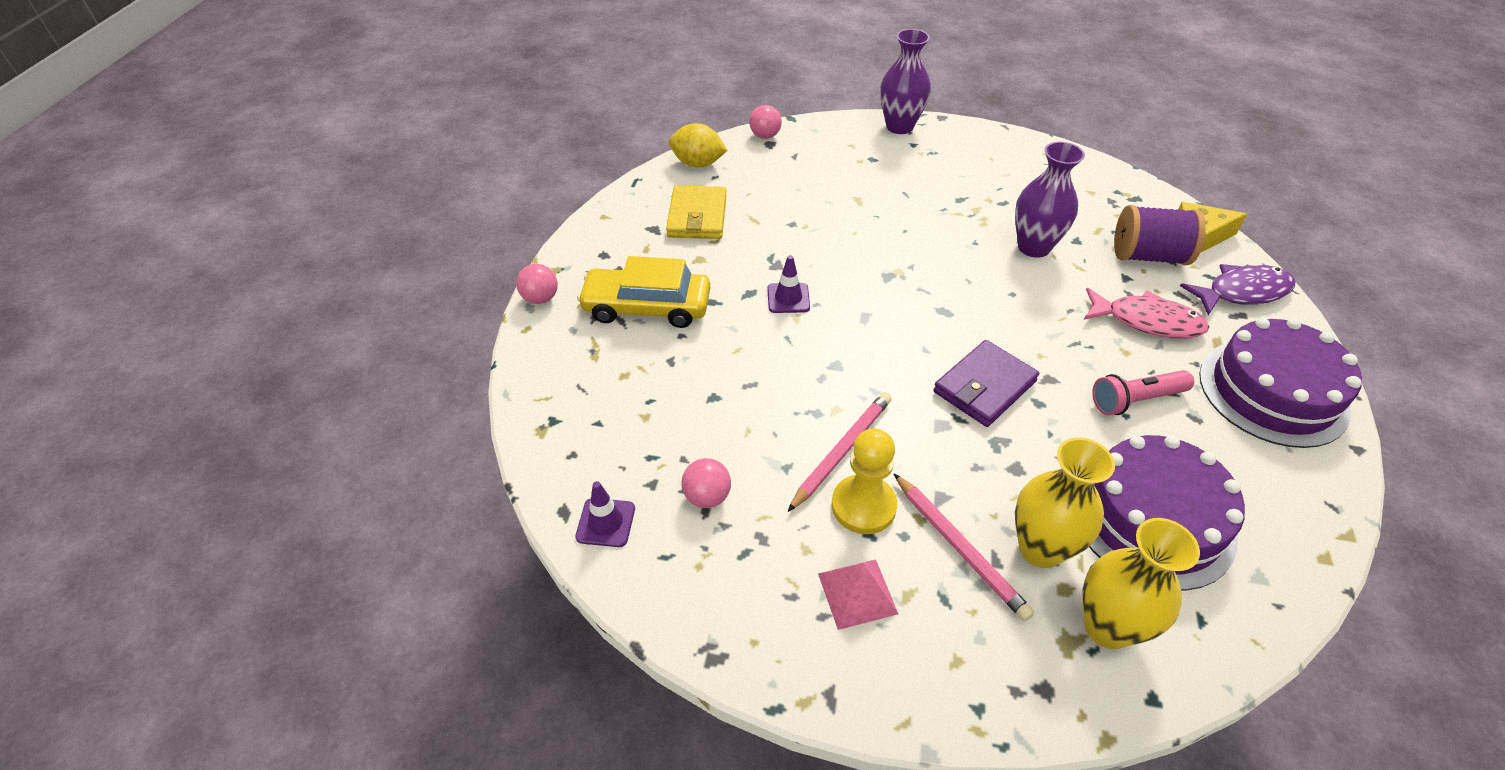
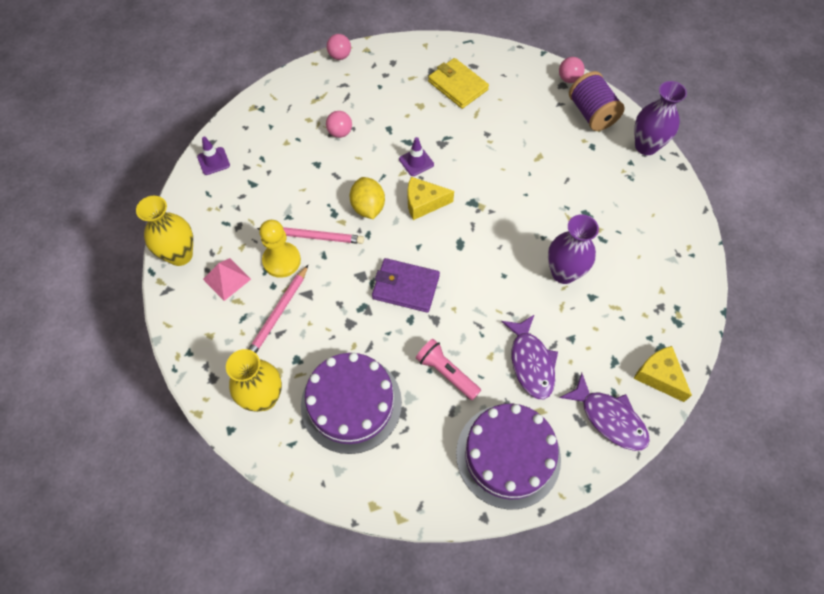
camera: 60 degrees right, 15 degrees up
(647, 307) = (364, 103): yellow car -> none
(697, 216) = (458, 86): yellow wallet -> yellow wallet turned 75 degrees clockwise
(698, 163) = (510, 60): yellow lemon -> yellow lemon (368, 207)
(707, 497) = (250, 192): pink ball -> pink ball (340, 132)
(860, 317) = (423, 203): none -> yellow cheese
(1040, 548) = (298, 352): yellow vase -> yellow vase (180, 255)
(1147, 321) = (531, 362): pink fish -> purple fish
(1148, 256) = (607, 347): purple spool -> purple spool (591, 114)

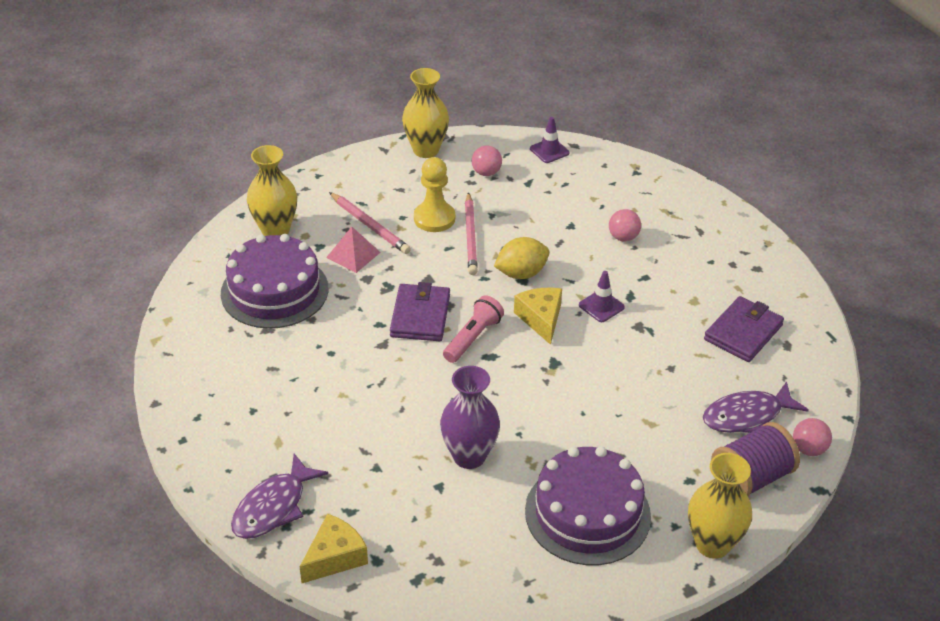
camera: 80 degrees right, 20 degrees down
(227, 279) = (404, 185): pink pyramid -> pink pyramid (353, 255)
(278, 314) = (370, 225): pink pencil -> pink pencil turned 150 degrees counterclockwise
(340, 56) = (745, 221): pink ball -> pink ball (486, 173)
(446, 373) = (317, 359): pink flashlight -> pink flashlight (473, 338)
(458, 86) = (743, 332): yellow wallet -> purple wallet
(508, 455) = (224, 417): purple cake -> purple cake (587, 513)
(531, 362) = (339, 431): purple fish -> purple fish (747, 416)
(646, 146) = (712, 544): purple vase -> yellow vase

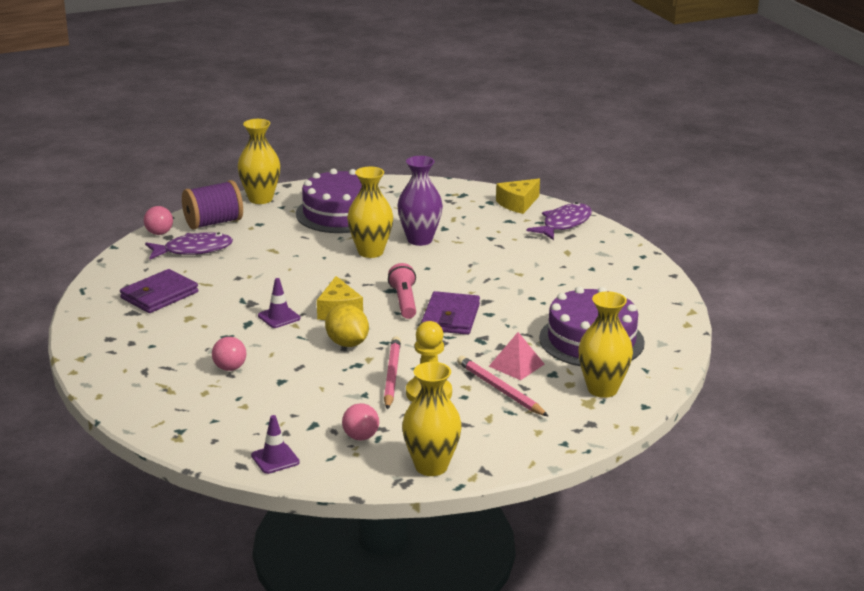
camera: 175 degrees left, 15 degrees down
(473, 338) = (404, 301): pink flashlight -> pink flashlight turned 135 degrees clockwise
(521, 273) = (347, 343): yellow lemon -> yellow lemon turned 75 degrees clockwise
(527, 426) = (370, 252): none -> yellow vase

